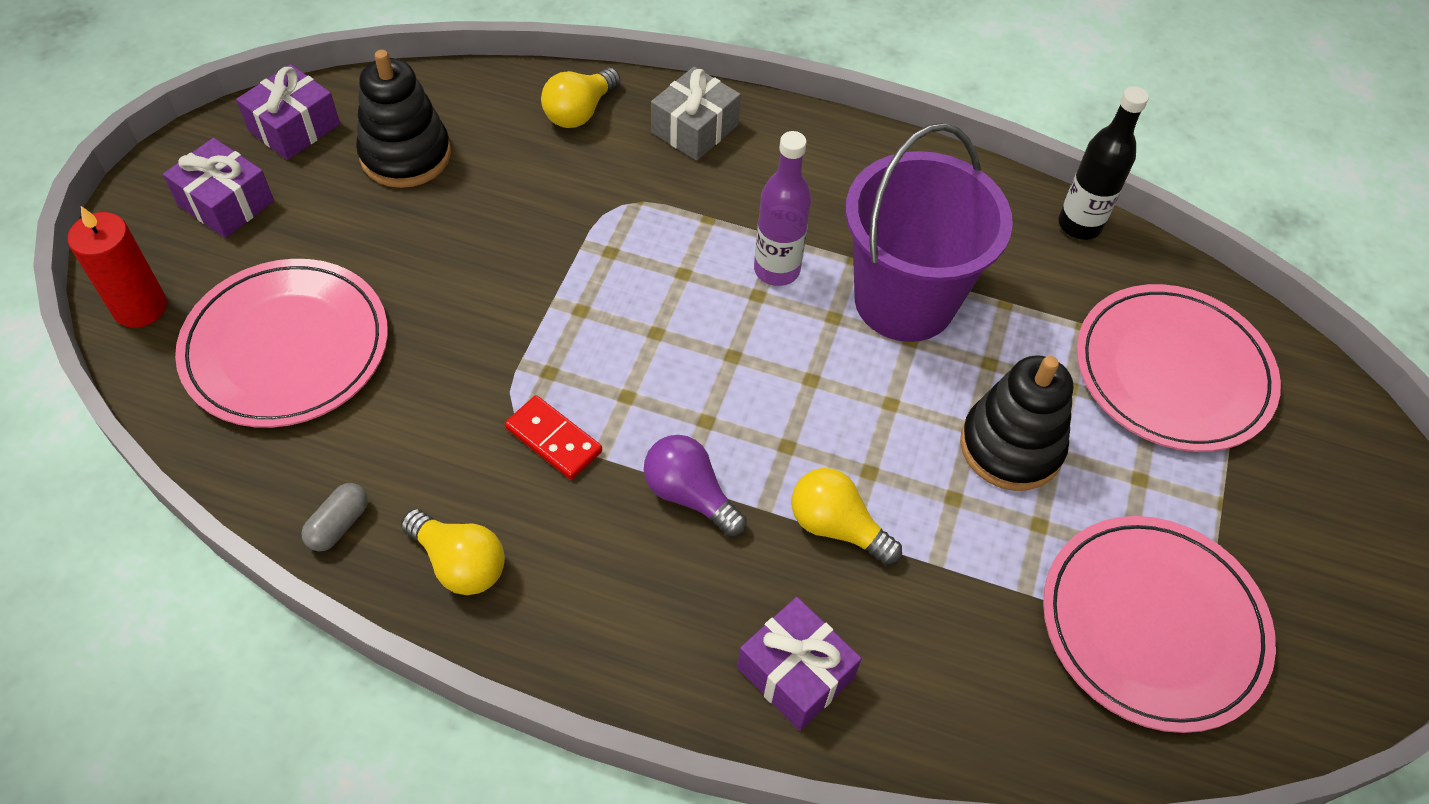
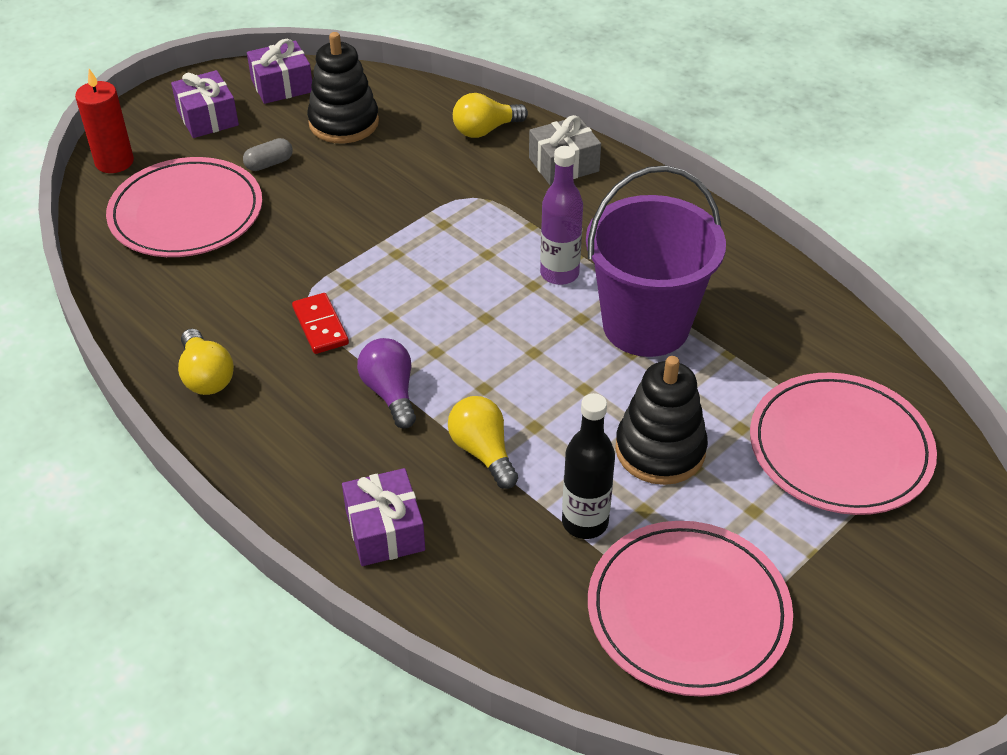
camera: 30 degrees right, 10 degrees down
(339, 525) = (147, 326): grey capsule -> grey capsule (269, 164)
(1079, 225) = (835, 320): black bottle -> black bottle (585, 522)

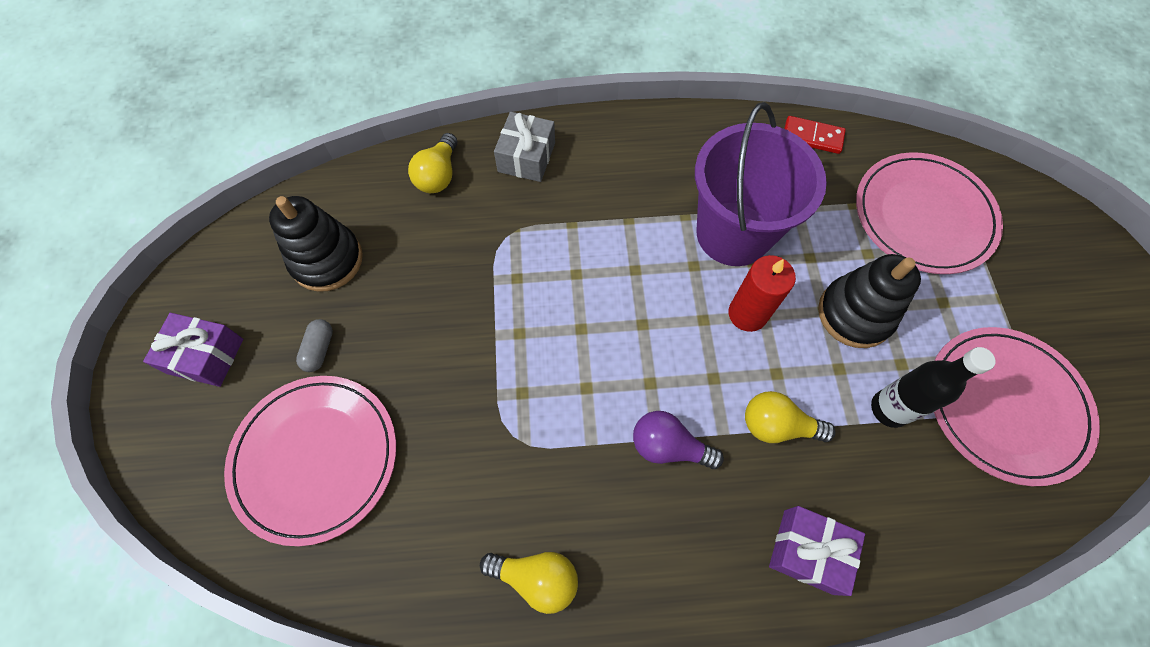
camera: 50 degrees left, 20 degrees up
(114, 162) = (181, 475): red candle -> red candle (747, 314)
(282, 85) = (228, 270): purple gift -> none
(320, 326) = (553, 446): red domino -> red domino (812, 137)
(559, 274) = (638, 245): purple bottle -> none

